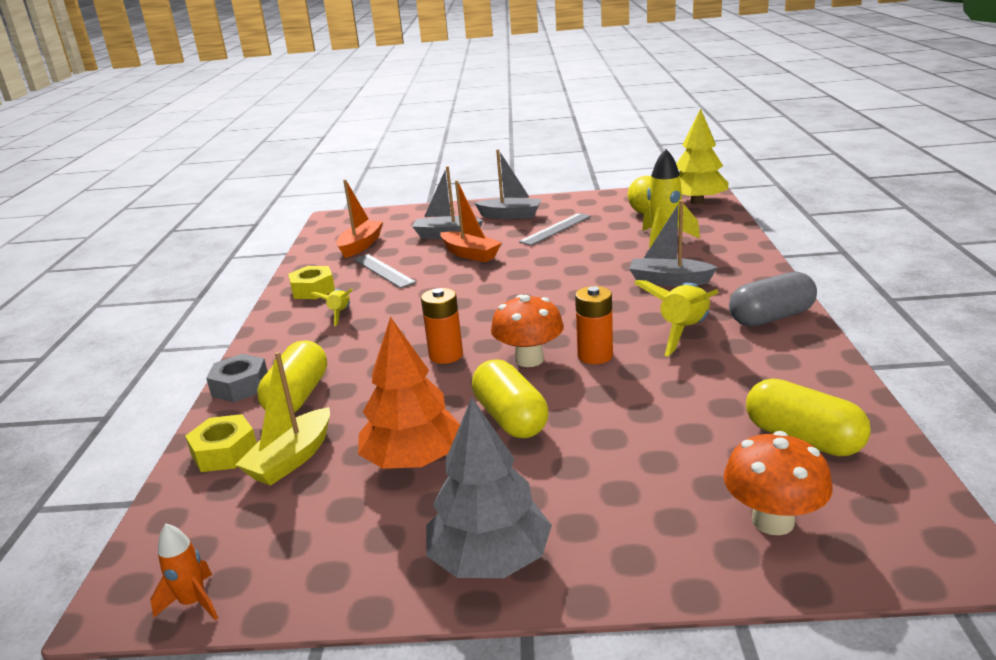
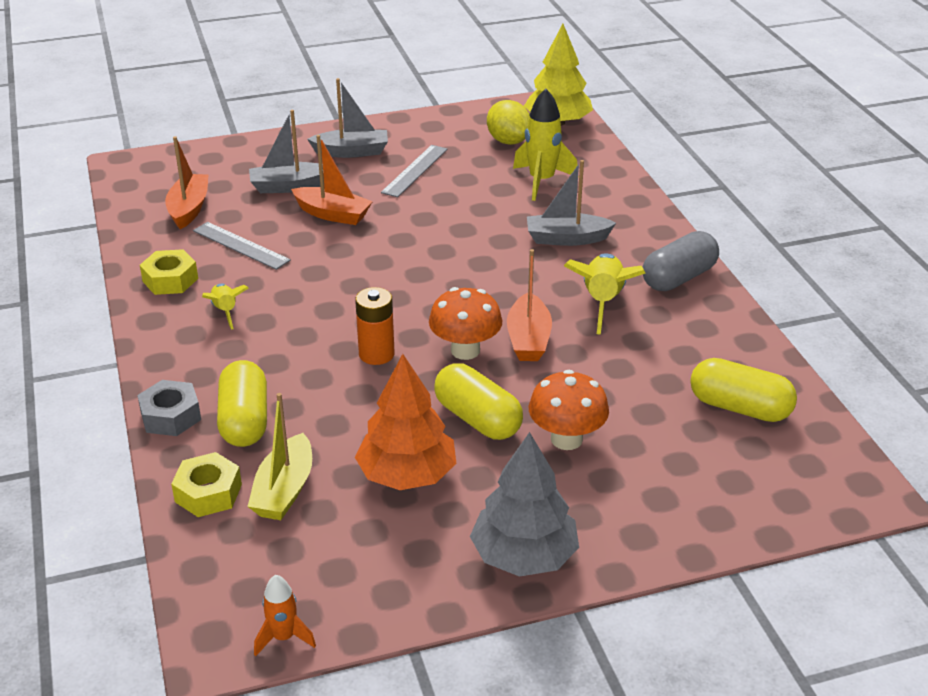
camera: 20 degrees left, 10 degrees up
(595, 355) = (528, 339): orange battery -> orange boat
(773, 521) = (736, 487): orange mushroom -> orange mushroom (566, 439)

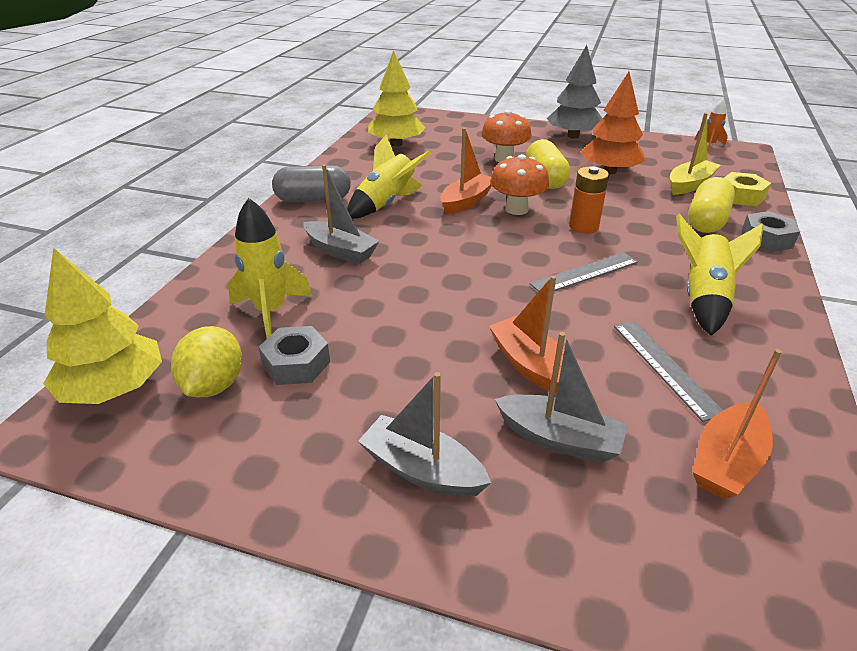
camera: 145 degrees left, 0 degrees up
(170, 280) = (762, 354): yellow nut -> none
(225, 312) = (703, 299): yellow rocket -> yellow rocket, size x1.72
(415, 170) = (376, 389): grey ruler -> grey ruler (585, 273)
(479, 164) = (296, 364): none -> grey nut
(740, 407) = (396, 144): yellow capsule -> yellow tree

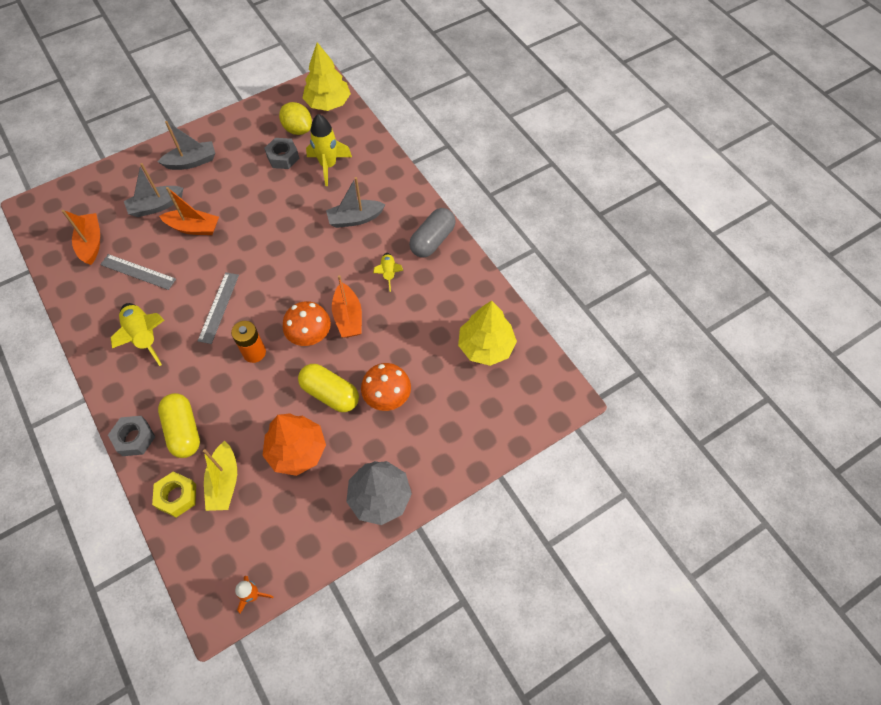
camera: 130 degrees right, 25 degrees up
(387, 204) = (388, 273): yellow rocket -> yellow rocket, size x0.58

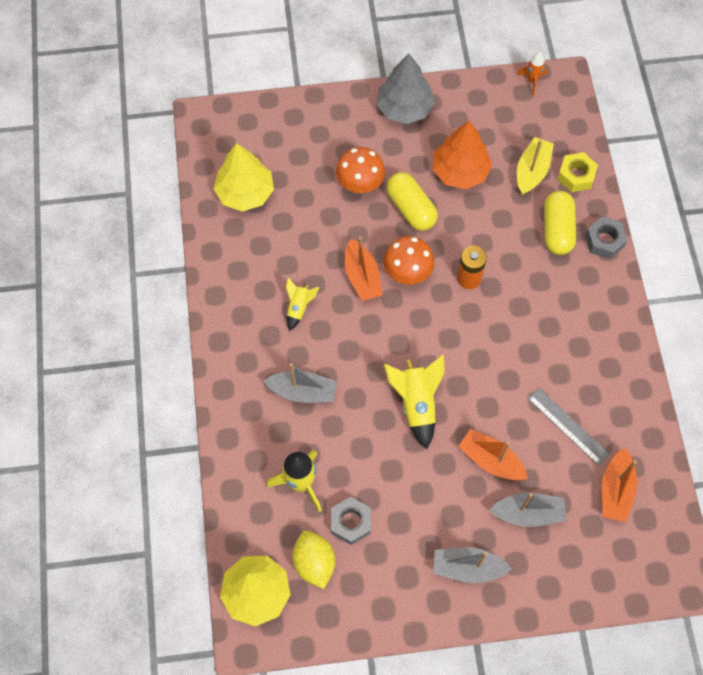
camera: 155 degrees left, 5 degrees up
(144, 337) = (575, 341): yellow rocket -> yellow rocket (416, 403)
(218, 307) = (490, 343): grey ruler -> none
(348, 317) = (362, 277): orange boat -> orange boat turned 150 degrees clockwise
(432, 240) = (233, 327): grey capsule -> none

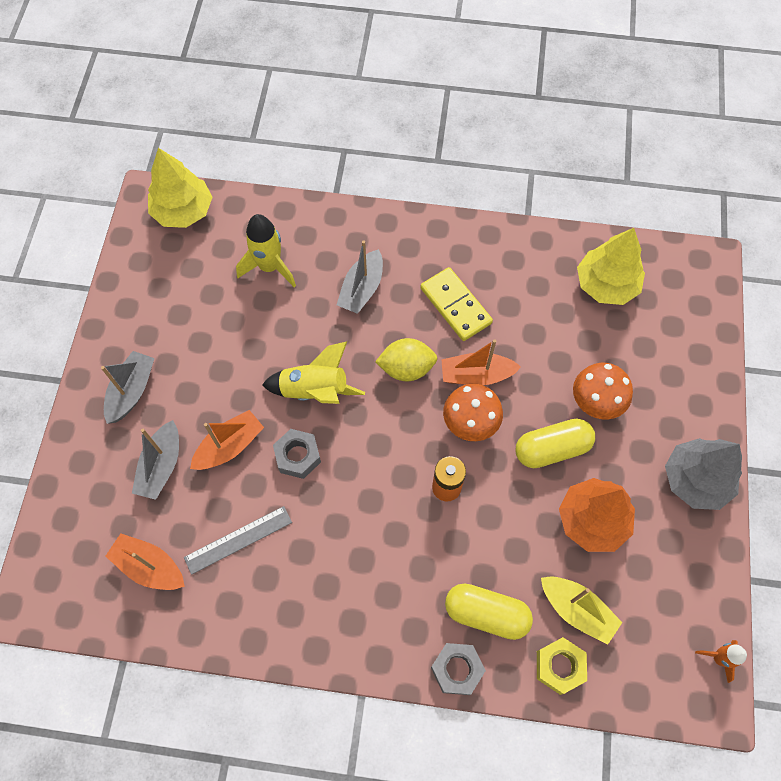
camera: 105 degrees right, 0 degrees up
(299, 307) = (455, 306): yellow rocket -> yellow domino
(314, 562) = (191, 261): yellow lemon -> yellow lemon (406, 368)
(351, 522) = (216, 300): grey nut -> grey nut (298, 456)

